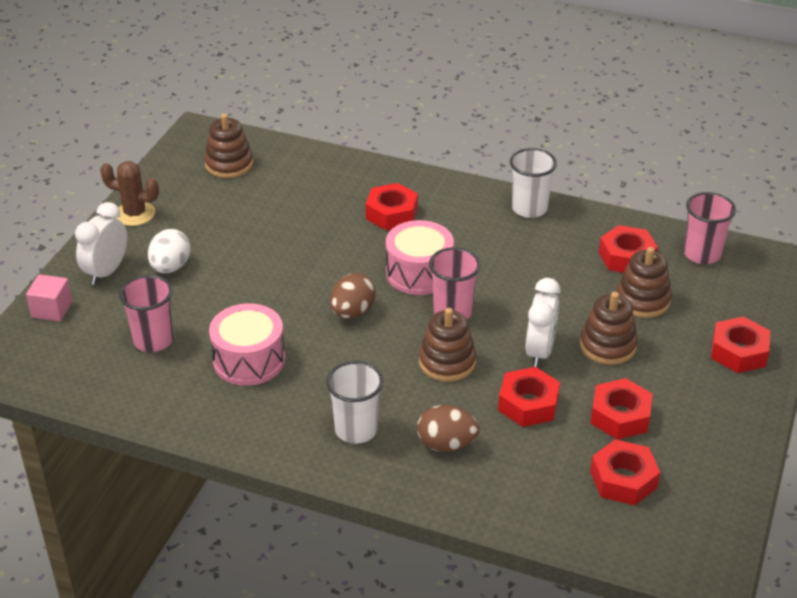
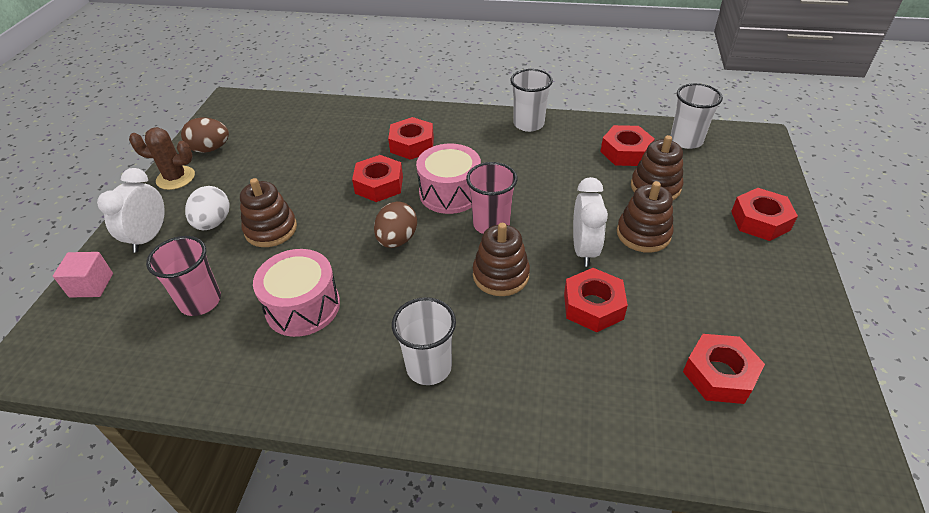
camera: 10 degrees left, 5 degrees up
(229, 164) = (260, 123): brown stacking toy -> brown stacking toy (271, 229)
(446, 444) = (527, 367): brown egg -> brown egg (210, 149)
(620, 416) = (685, 303): red nut -> red nut (379, 185)
(702, 254) = (686, 140): pink cup -> white cup

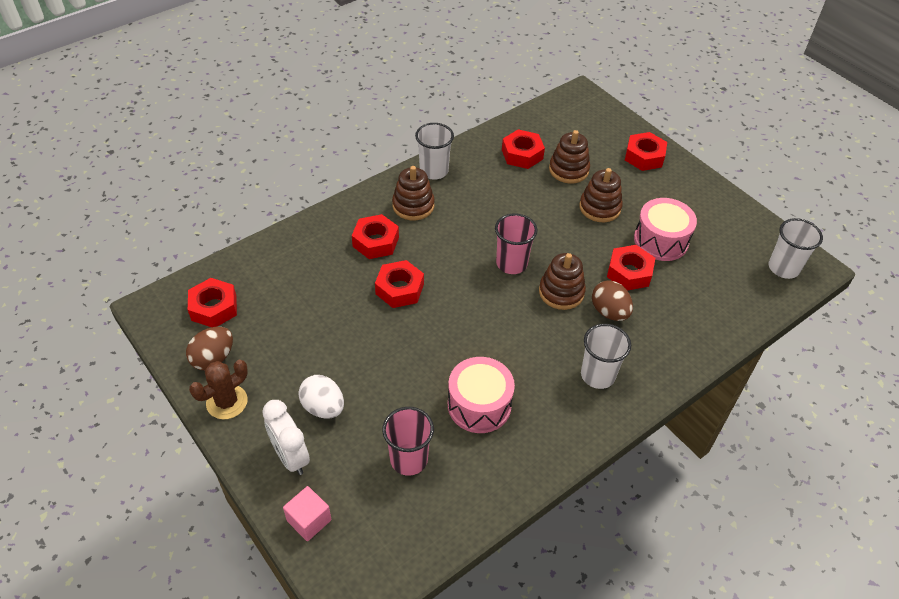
camera: 50 degrees left, 5 degrees up
(271, 229) = (375, 377): brown stacking toy -> brown stacking toy (413, 206)
(397, 240) = (470, 318): brown egg -> brown egg (609, 312)
(450, 193) = (456, 260): pink drum -> pink drum (661, 240)
(584, 250) = (583, 241): white clock -> none
(686, 140) = (545, 122): white cup -> white cup (783, 268)
(719, 374) = (722, 264): red nut -> red nut (214, 308)

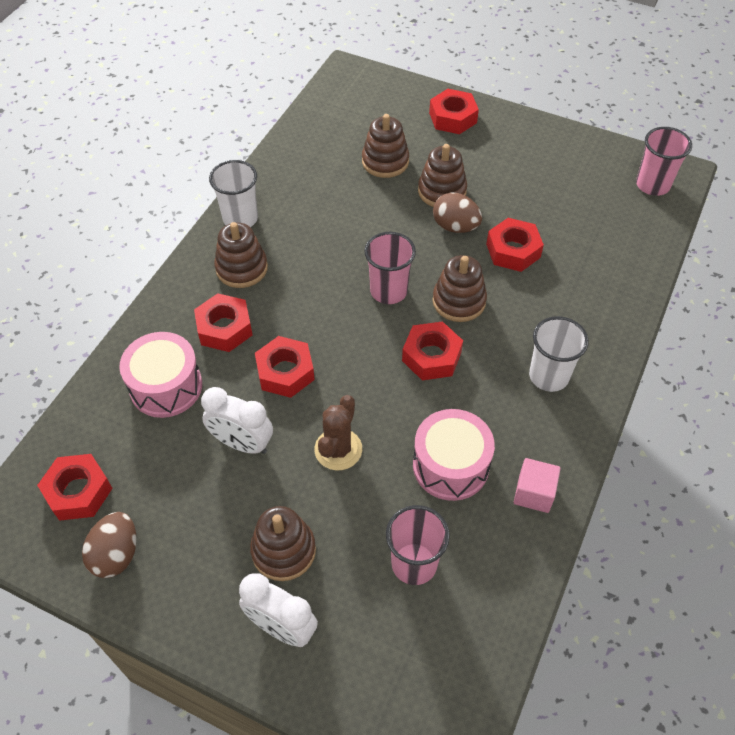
camera: 25 degrees left, 5 degrees up
(227, 402) = (166, 599): brown cactus -> brown cactus (338, 449)
(309, 520) = (348, 691): pink cube -> pink cube (534, 493)
(323, 407) = (283, 550): white egg -> brown stacking toy
(339, 324) = (242, 443): none -> white clock
(522, 154) = (326, 162): red nut -> red nut (431, 356)
(609, 312) = (519, 302): brown egg -> brown egg (455, 227)
(661, 240) = (523, 203): pink drum -> pink drum (166, 386)
(783, 268) = (652, 185): white cup -> pink cup

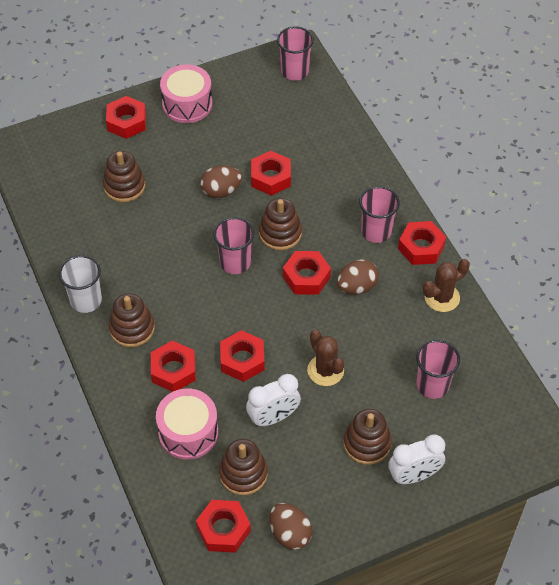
camera: 50 degrees left, 0 degrees up
(442, 191) = (184, 176): brown stacking toy -> brown stacking toy (243, 473)
(450, 465) = (388, 323): pink drum -> pink drum (187, 104)
(465, 406) = (357, 287): none -> brown egg
(534, 493) = (442, 297): pink cube -> brown cactus
(549, 376) = (376, 231): white cup -> pink cup
(575, 429) = (421, 247): none -> red nut

